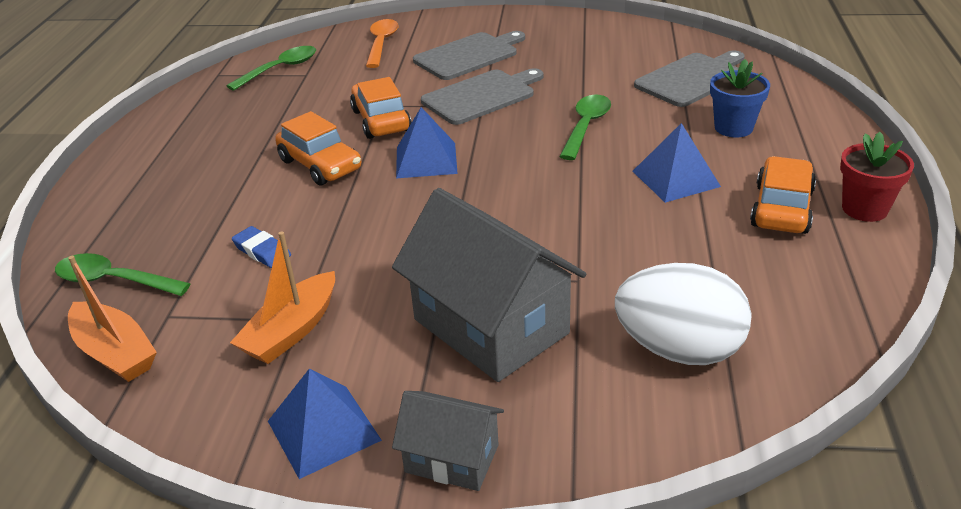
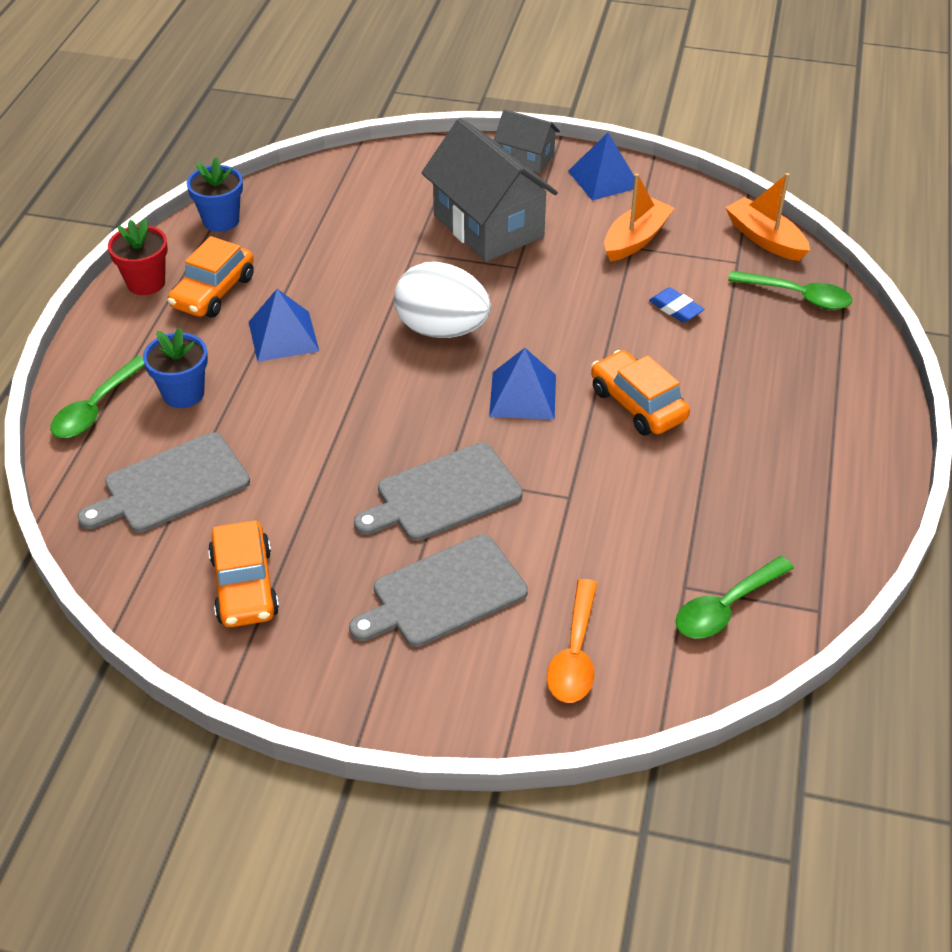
camera: 175 degrees left, 10 degrees up
(381, 120) = (572, 467): orange car -> orange car (245, 586)
(586, 126) = (337, 420): green spoon -> green spoon (95, 408)
(679, 349) = (364, 197): white egg -> white egg (442, 329)
(849, 291) = (221, 220): none -> blue flower pot

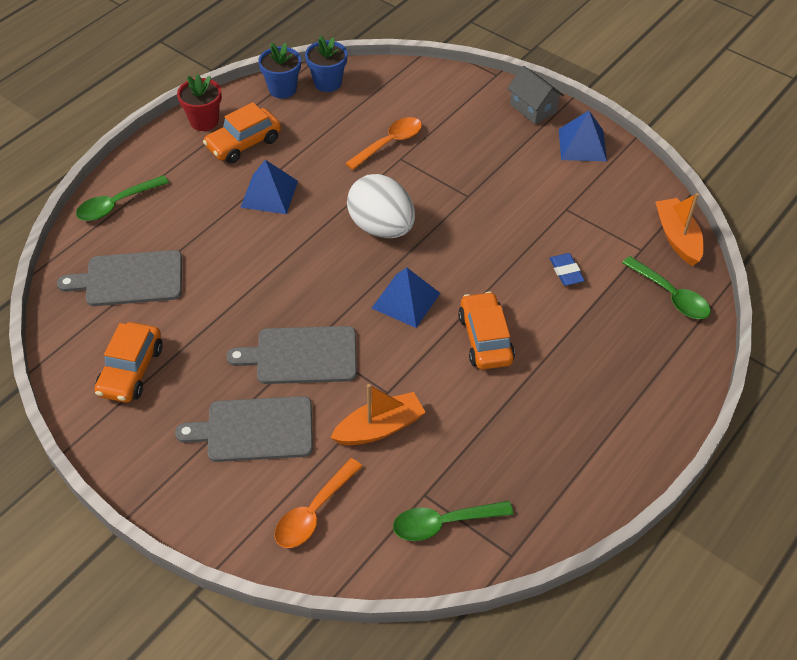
camera: 25 degrees right, 5 degrees up
(183, 393) = (178, 214): blue flower pot -> blue flower pot (327, 83)
(390, 240) = (390, 143): none -> orange spoon
(488, 226) = (468, 155): grey house -> none
(635, 239) = (573, 204): orange boat -> orange boat (379, 428)

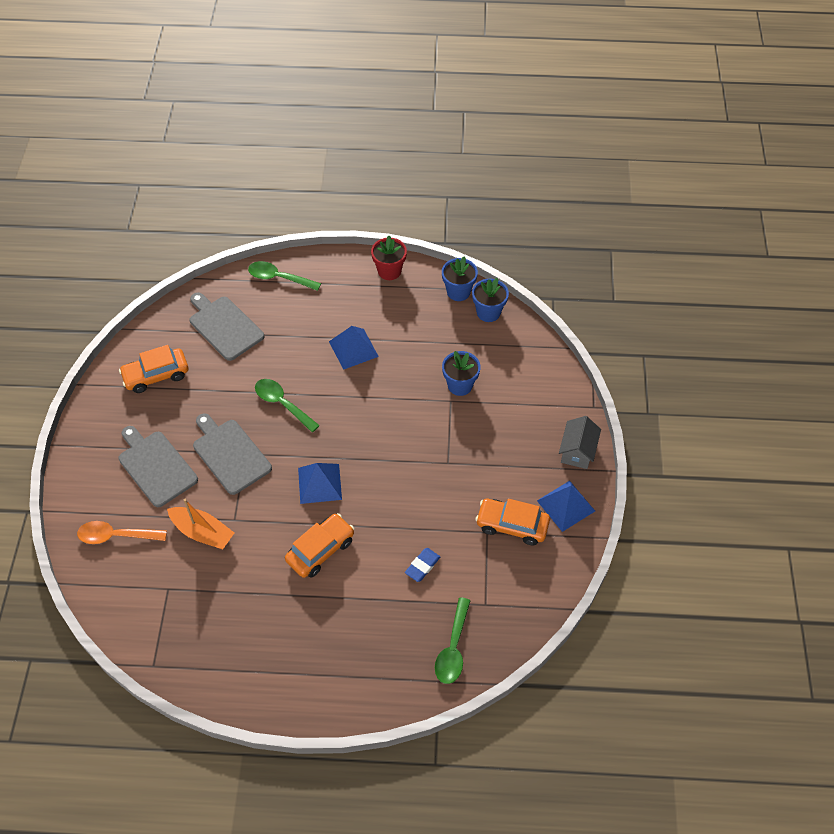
camera: 55 degrees right, 5 degrees up
(244, 143) = (387, 305): orange car -> orange car (512, 525)
(381, 227) = (374, 430): white egg -> none
(390, 143) = (460, 385): orange spoon -> blue flower pot
(443, 523) = (153, 612): green spoon -> green spoon (282, 404)
(677, 238) = (518, 623): orange boat -> none

